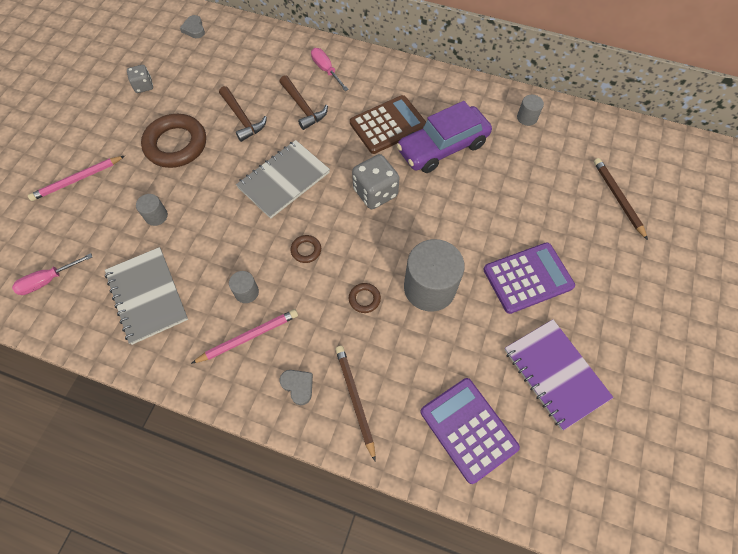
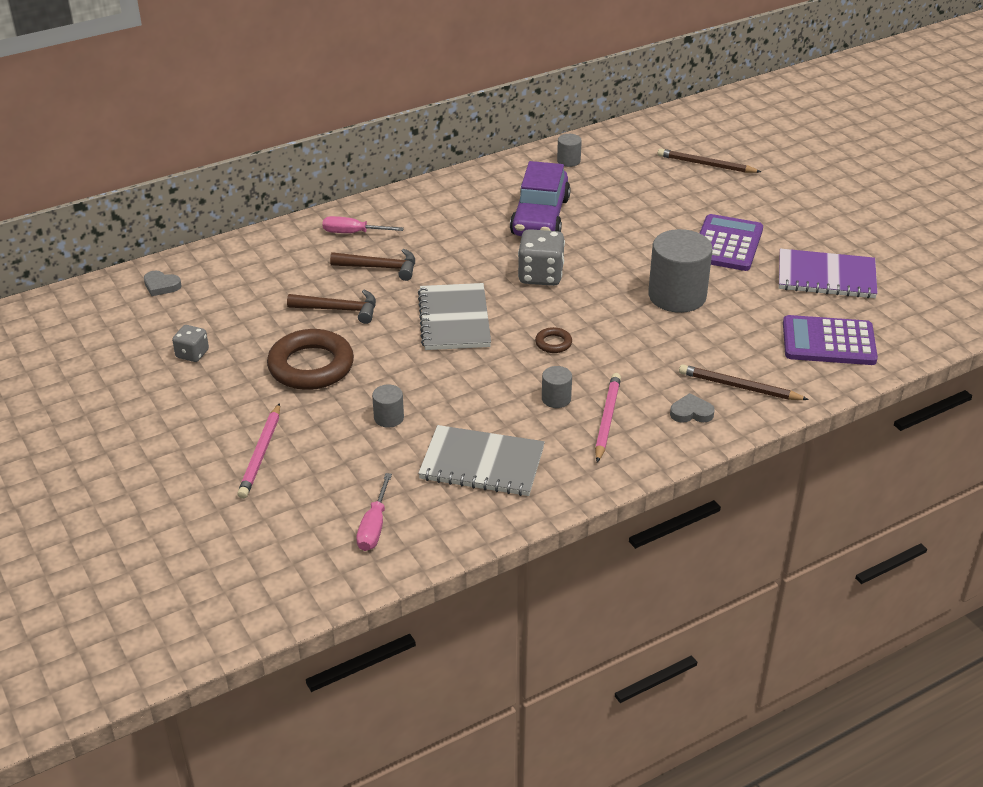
camera: 50 degrees left, 25 degrees down
(364, 299) = (646, 335): brown ring -> none
(388, 125) = (473, 232): brown calculator -> none

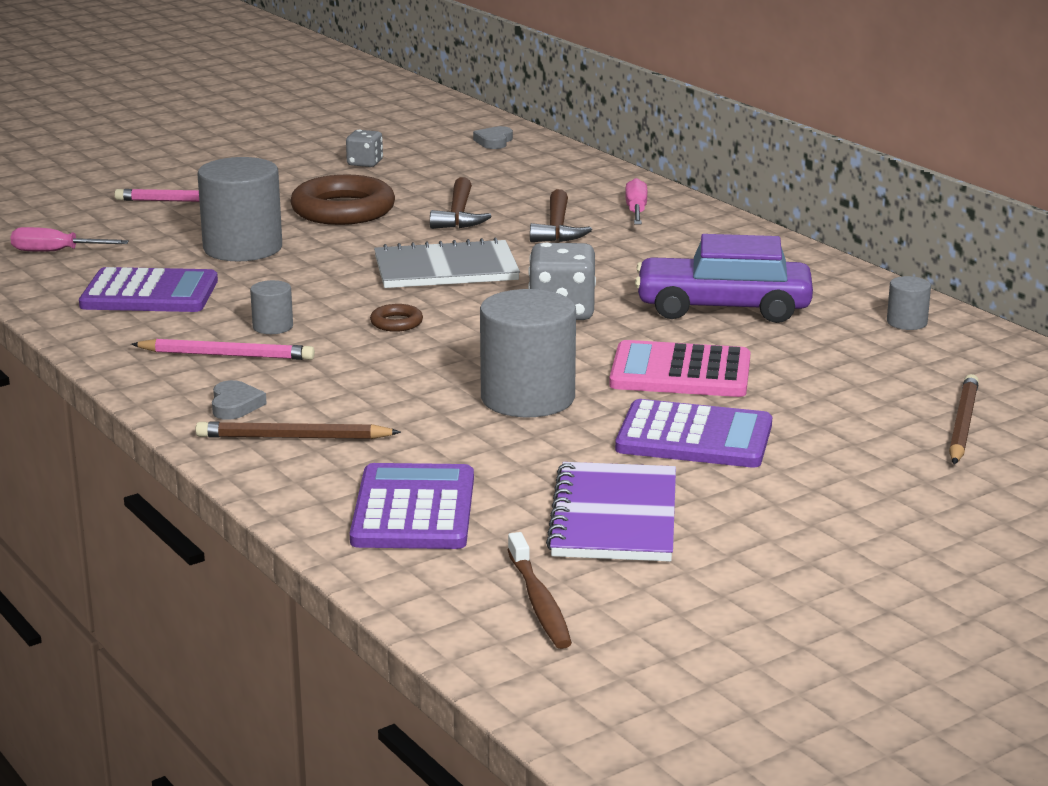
camera: 85 degrees right, 15 degrees down
(389, 418) = (243, 248): grey cylinder -> grey cylinder, size x2.16
(482, 464) = (149, 293): grey notebook -> purple calculator
(639, 240) = (680, 372): none -> pink calculator
(739, 387) = (293, 437): brown pencil -> brown pencil turned 105 degrees counterclockwise
(921, 305) = (539, 602): none -> brown toothbrush

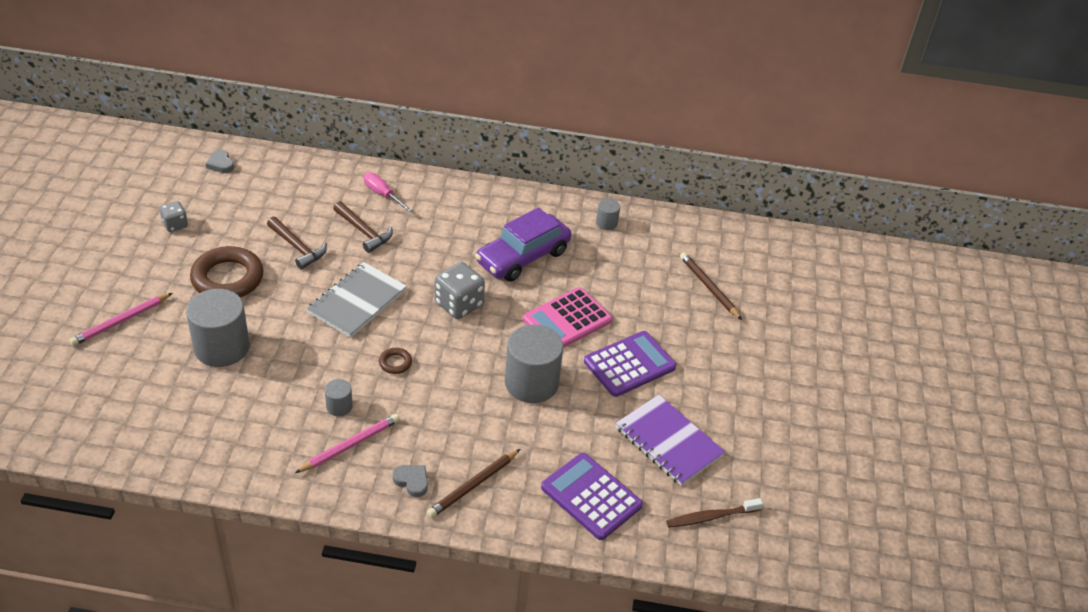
camera: 50 degrees left, 20 degrees up
(56, 252) = (113, 418): pink screwdriver -> none
(149, 293) = (230, 421): purple calculator -> none
(539, 602) = (711, 517): brown toothbrush -> brown toothbrush turned 135 degrees clockwise

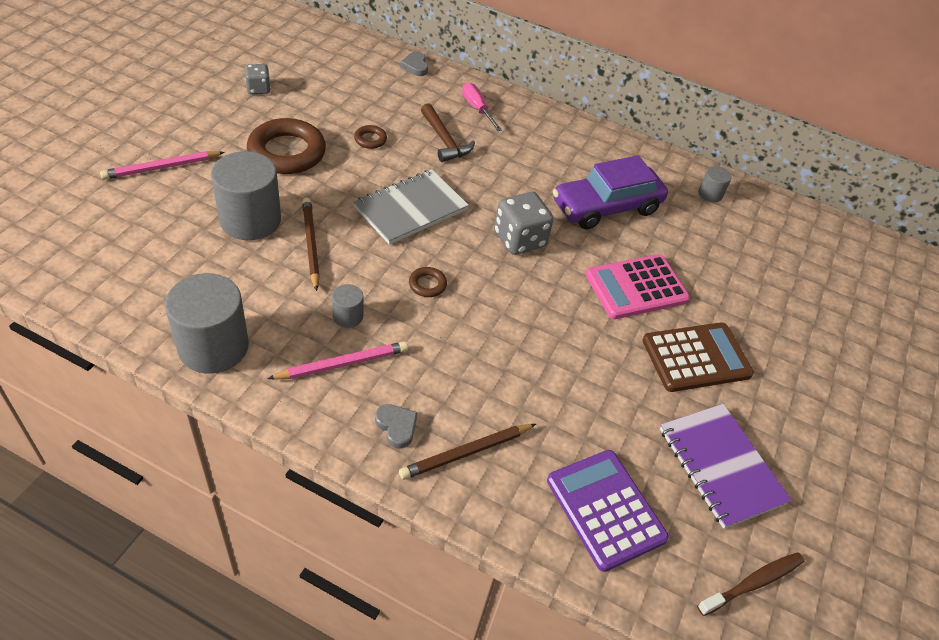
camera: 15 degrees right, 5 degrees up
(221, 164) = (327, 44): grey heart -> grey heart (415, 66)
(297, 247) = (370, 139): brown hammer -> brown ring
(531, 383) = (574, 348): grey cylinder -> grey cylinder (213, 346)
(629, 364) = (696, 358): purple calculator -> brown calculator
(709, 287) = (812, 293): brown pencil -> brown pencil (311, 244)
(711, 517) = (753, 583): brown toothbrush -> brown toothbrush turned 150 degrees clockwise

